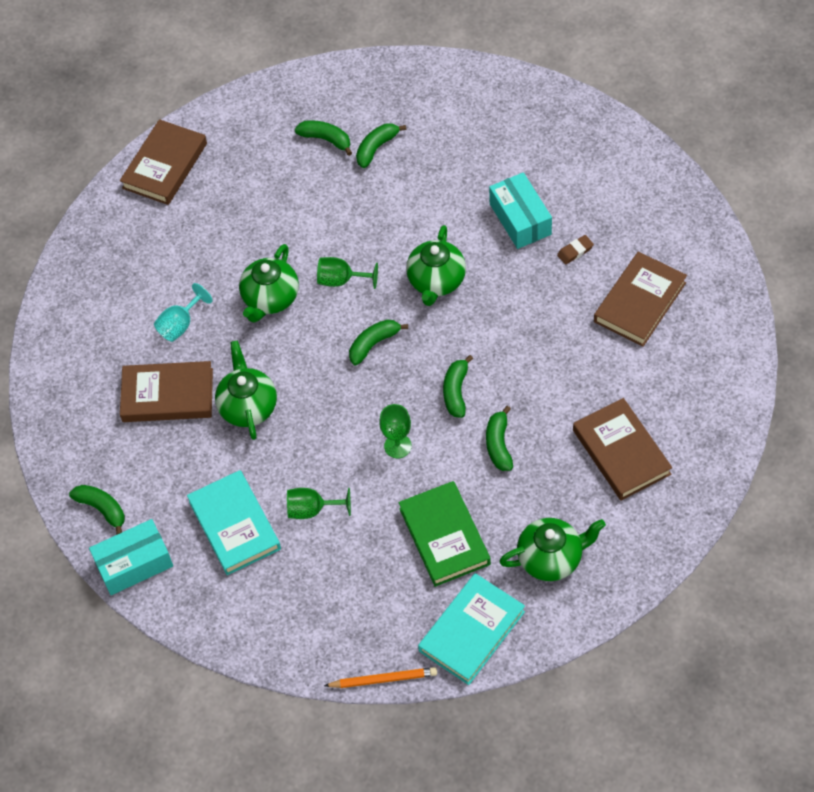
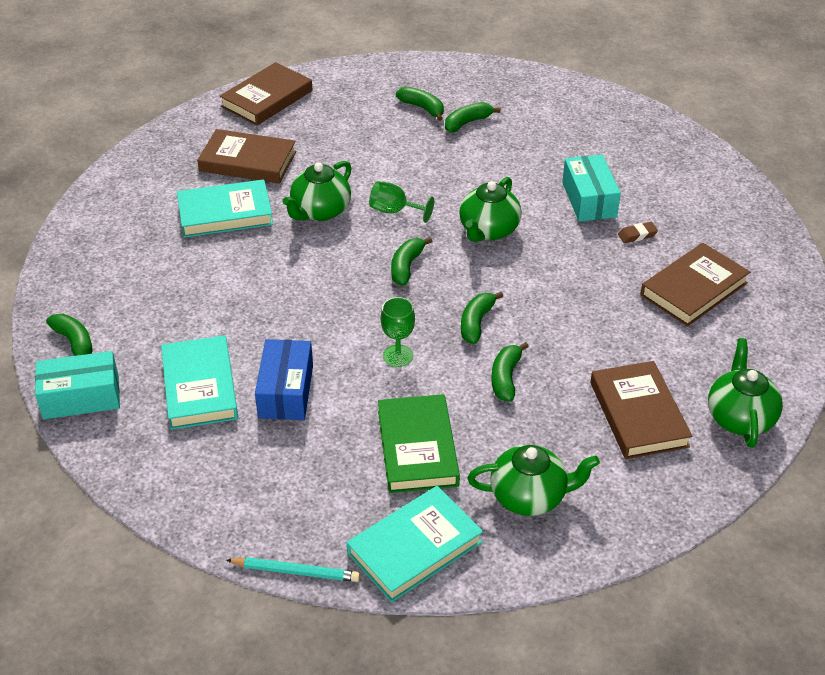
camera: 10 degrees right, 15 degrees down
(167, 395) = (186, 265): brown book -> brown book (247, 161)
(180, 324) = (225, 213): turquoise goblet -> turquoise book
(248, 406) = (260, 290): green teapot -> green teapot (739, 417)
(312, 510) = (286, 391): green goblet -> blue box
(373, 344) = (406, 267): green banana -> green banana turned 45 degrees counterclockwise
(383, 679) = (296, 571): orange pencil -> turquoise pencil

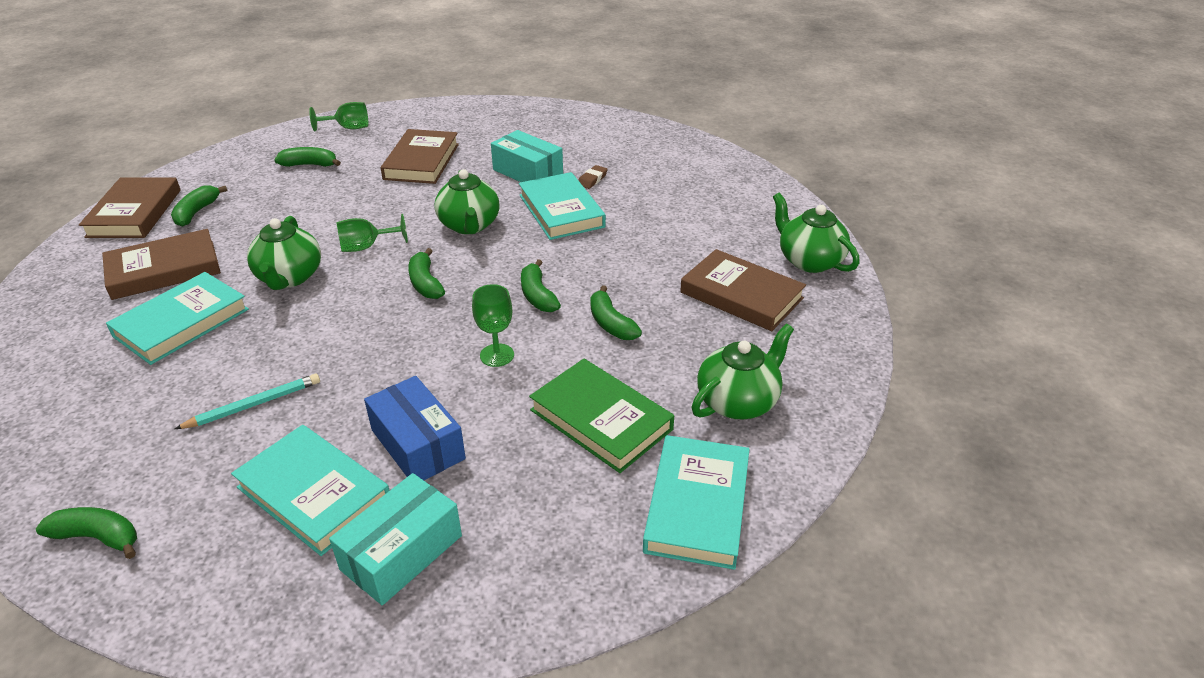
camera: 40 degrees left, 5 degrees down
(81, 397) = (164, 591): turquoise box -> turquoise box (402, 552)
(296, 571) = (614, 607): turquoise pencil -> turquoise pencil (254, 404)
(467, 123) = (363, 160): green banana -> green banana (197, 212)
(485, 81) = (348, 128): none -> green goblet
(576, 254) = (561, 211): none -> turquoise book
(693, 289) = (674, 196): brown book -> brown book (421, 161)

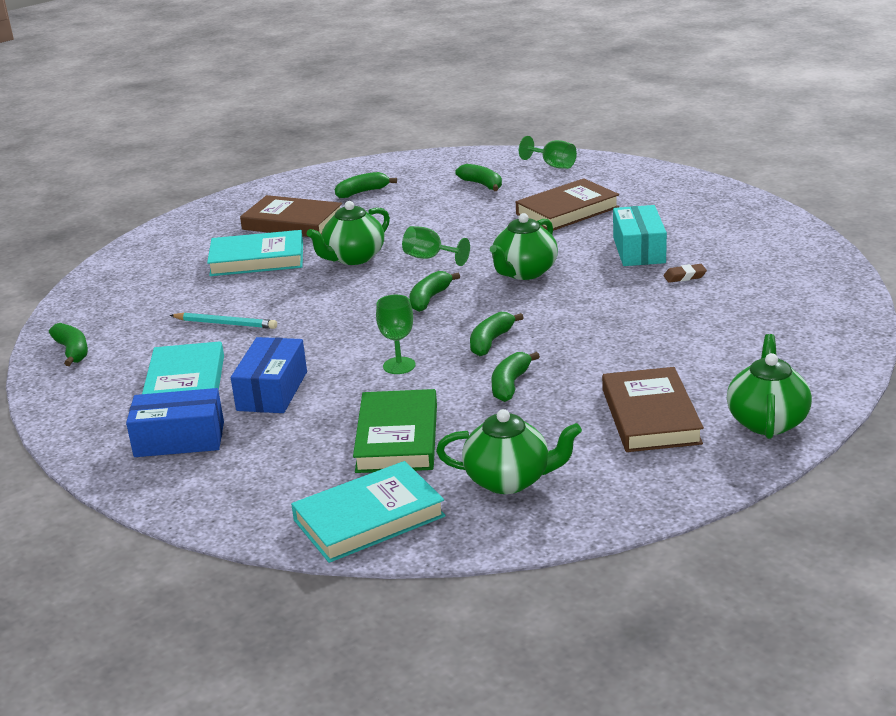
camera: 50 degrees right, 10 degrees down
(135, 213) = (327, 179): brown book -> none
(402, 552) = (179, 439): turquoise box -> blue box
(561, 211) = (614, 290): turquoise book -> none

